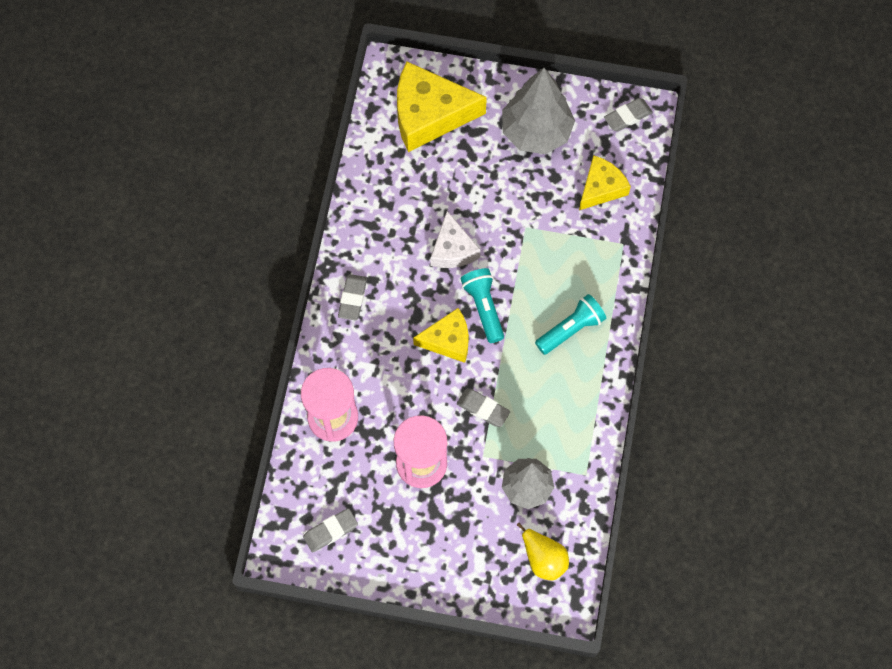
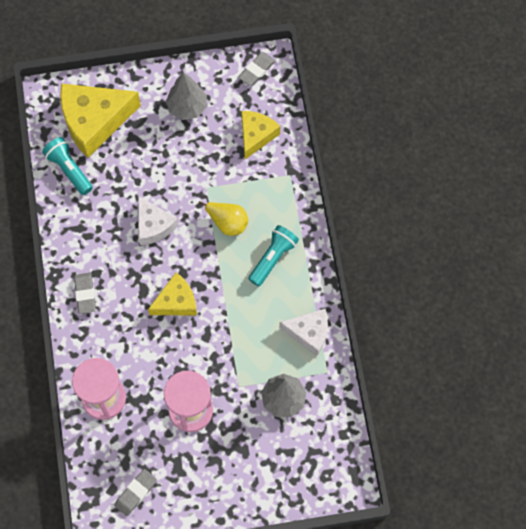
camera: 20 degrees left, 0 degrees up
(483, 409) = (225, 348): grey eraser -> none
(484, 307) = (196, 265): turquoise flashlight -> turquoise flashlight (69, 170)
(536, 132) = (187, 107): grey tree -> grey tree, size x0.66
(543, 558) = (317, 452): yellow pear -> yellow pear (227, 223)
(581, 424) = (309, 333): none -> white cheese

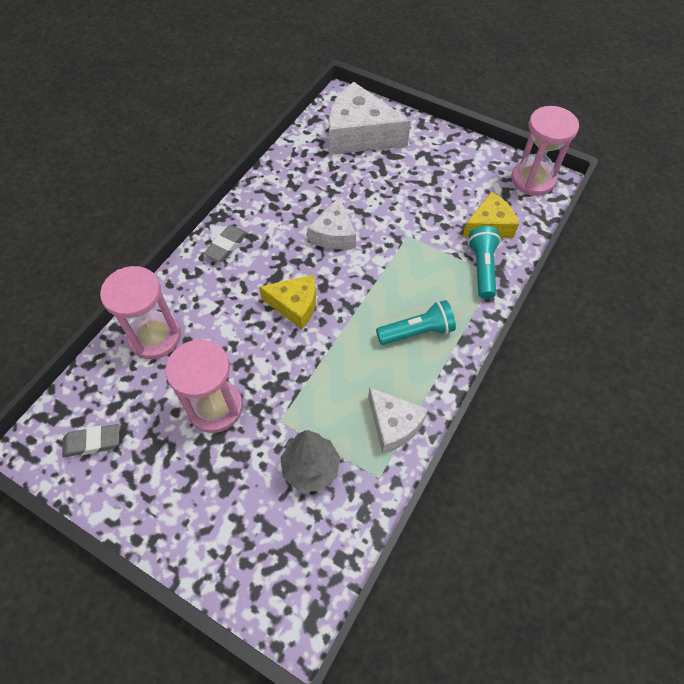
camera: 40 degrees right, 10 degrees down
(69, 170) = (307, 153): turquoise flashlight -> turquoise flashlight (482, 268)
(94, 121) = (360, 134): yellow cheese -> white cheese
(187, 107) = (446, 169): grey tree -> none
(227, 223) = (401, 274): yellow pear -> none
(257, 71) = (532, 180): grey eraser -> pink hourglass

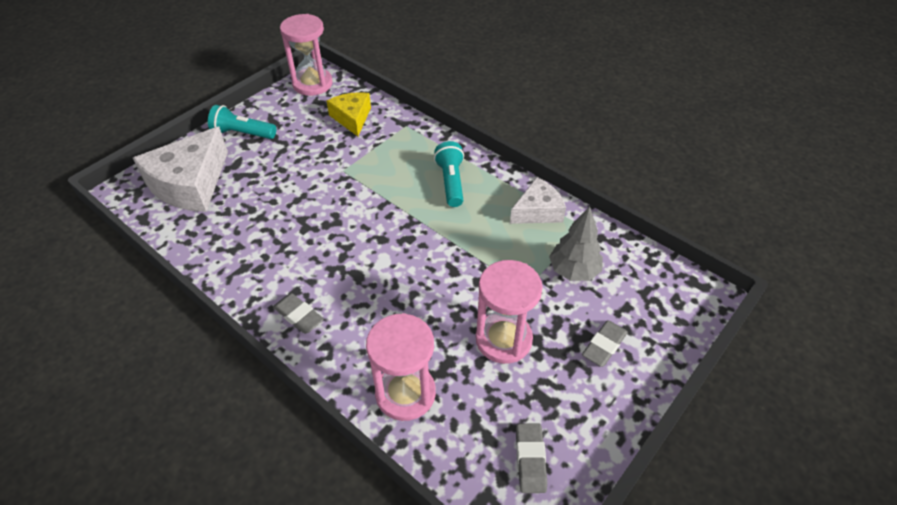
camera: 80 degrees left, 10 degrees down
(215, 504) = (604, 346): none -> grey eraser
(295, 305) = (398, 263): yellow cheese -> none
(334, 234) = (319, 222): white cheese -> none
(482, 268) = (397, 131): turquoise flashlight -> turquoise flashlight (243, 133)

